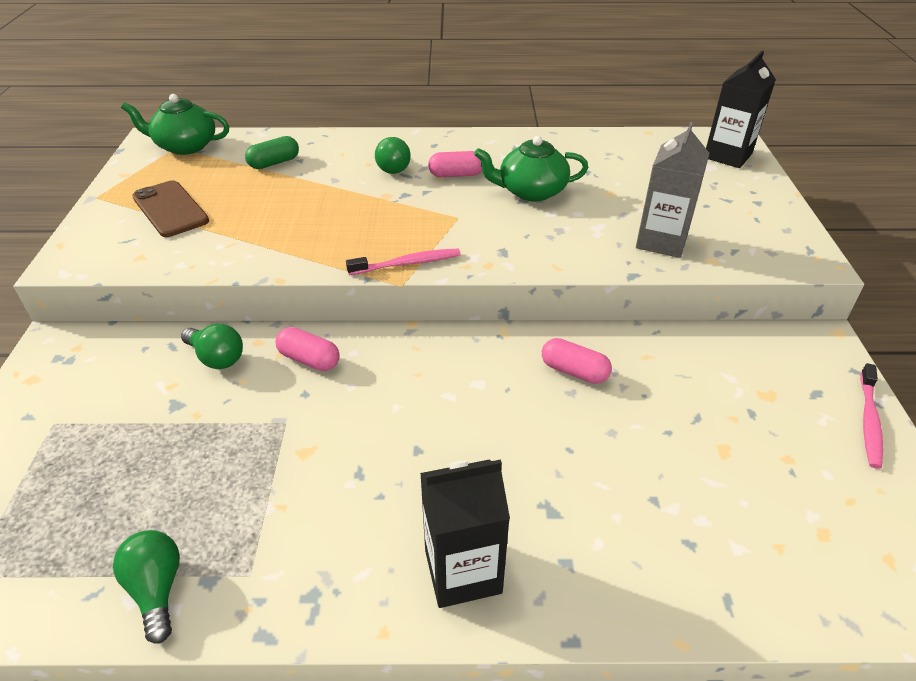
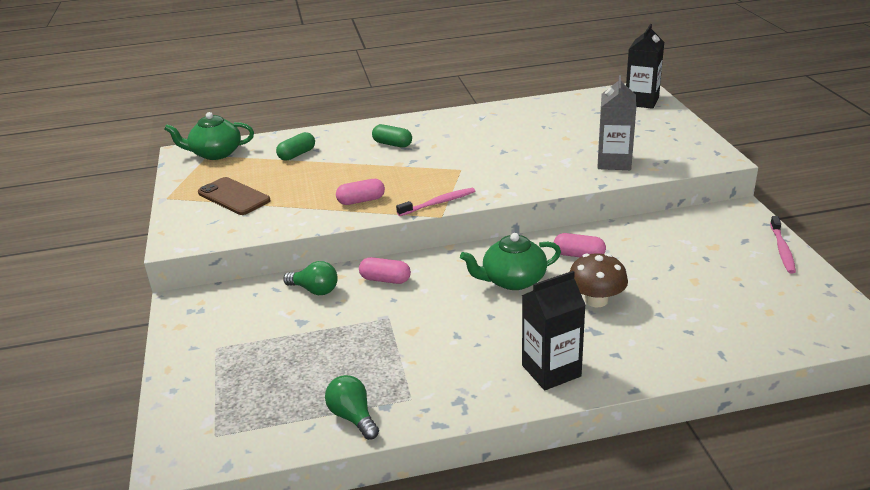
camera: 10 degrees left, 10 degrees down
(392, 167) = (392, 144): green light bulb -> green capsule
(456, 175) = (445, 142): pink capsule -> pink capsule (361, 201)
(530, 191) = (507, 145): green teapot -> green teapot (512, 280)
(572, 454) = (596, 300): none -> brown mushroom

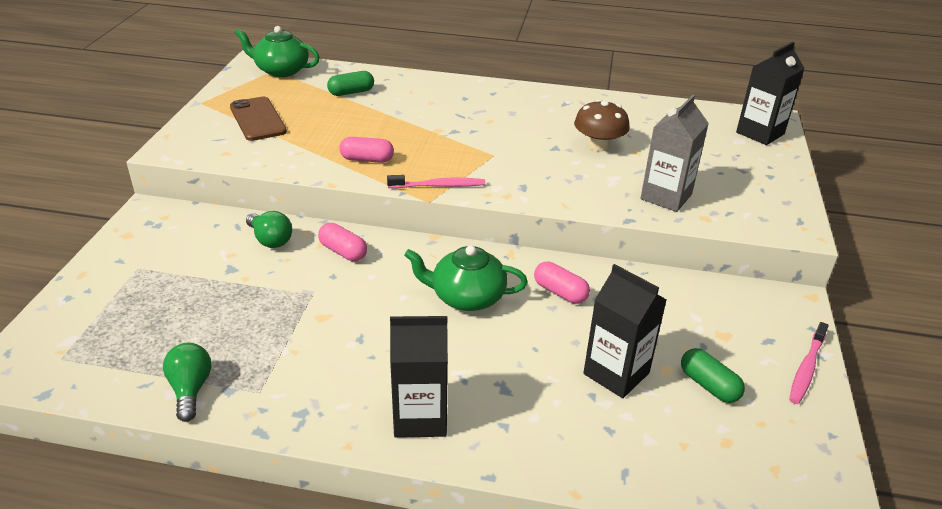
camera: 20 degrees right, 5 degrees up
(392, 144) = (450, 107): green capsule -> green capsule (709, 385)
(596, 300) = (535, 352): brown mushroom -> brown mushroom (598, 146)
(663, 295) = (616, 373): none -> black carton

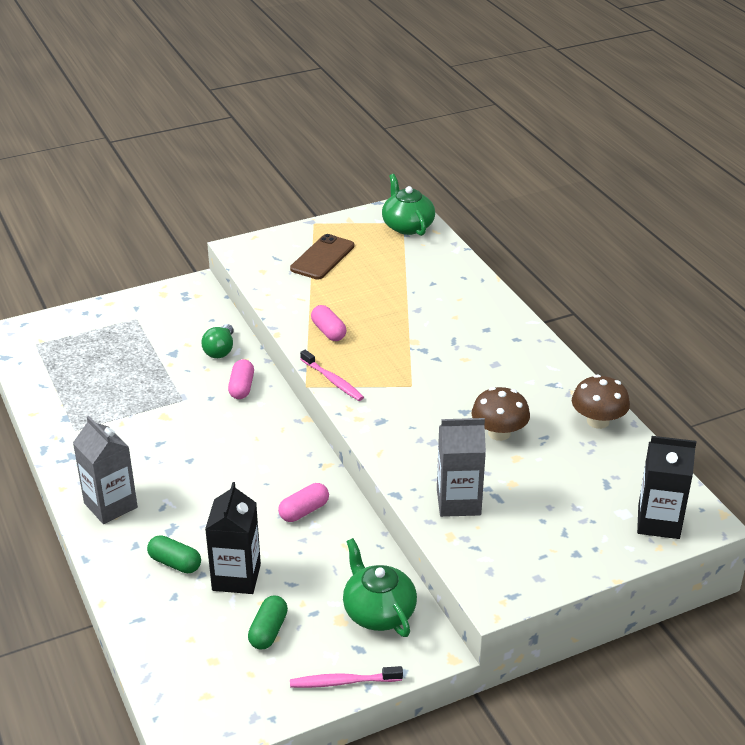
camera: 55 degrees right, 0 degrees up
(190, 389) = (53, 404): green light bulb -> none
(351, 92) = (418, 273): green capsule -> green capsule (175, 563)
(420, 417) = (110, 505): black carton -> grey carton
(466, 297) = (250, 468): green teapot -> green teapot (378, 611)
(560, 292) = (304, 511): pink capsule -> pink capsule turned 45 degrees clockwise
(627, 106) = (598, 421): none -> brown mushroom

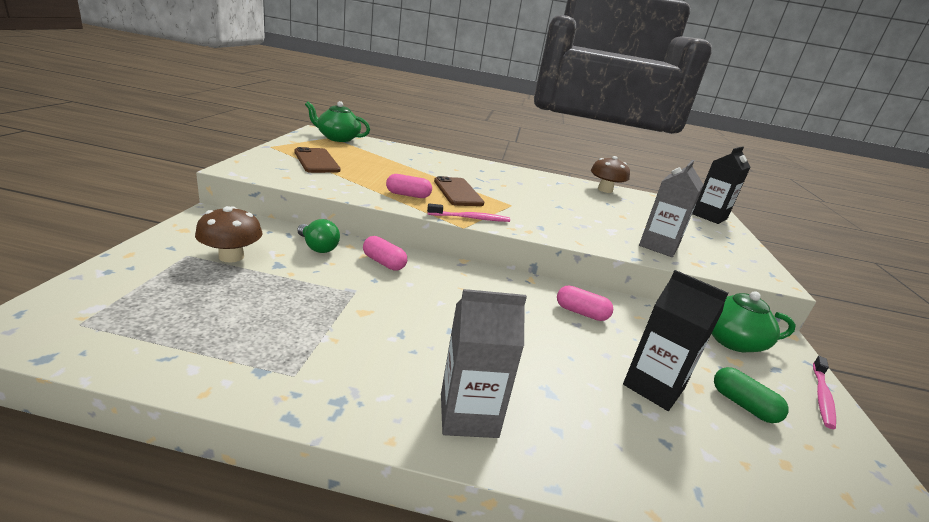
camera: 60 degrees left, 10 degrees down
(175, 563) = (609, 415): green capsule -> none
(304, 511) = (581, 313): pink capsule -> pink capsule turned 60 degrees counterclockwise
(386, 347) = (458, 192): none -> brown phone
(499, 433) = (592, 209): brown mushroom -> brown mushroom (231, 256)

